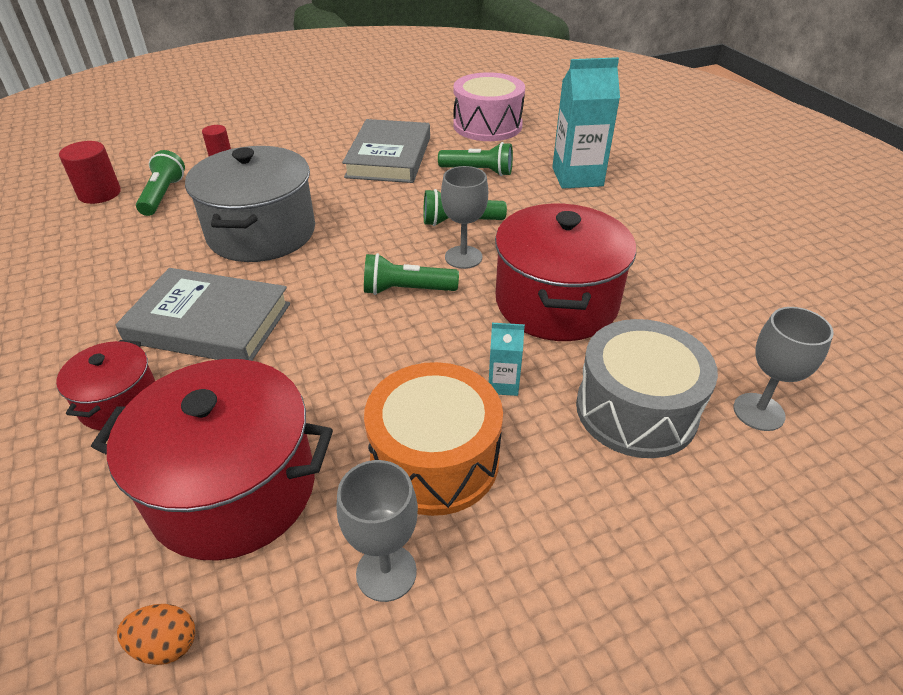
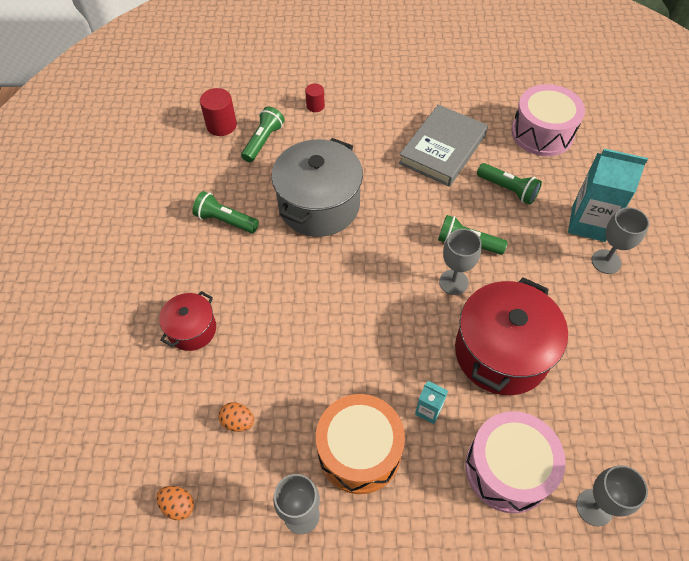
camera: 25 degrees right, 15 degrees up
(209, 322) = (260, 282): grey book -> none
(233, 489) = (238, 422): red pot -> orange egg
(406, 290) = (399, 300): green flashlight -> green flashlight (225, 221)
(614, 200) = (606, 261): none -> grey goblet
(636, 410) = (508, 469): grey drum -> pink drum

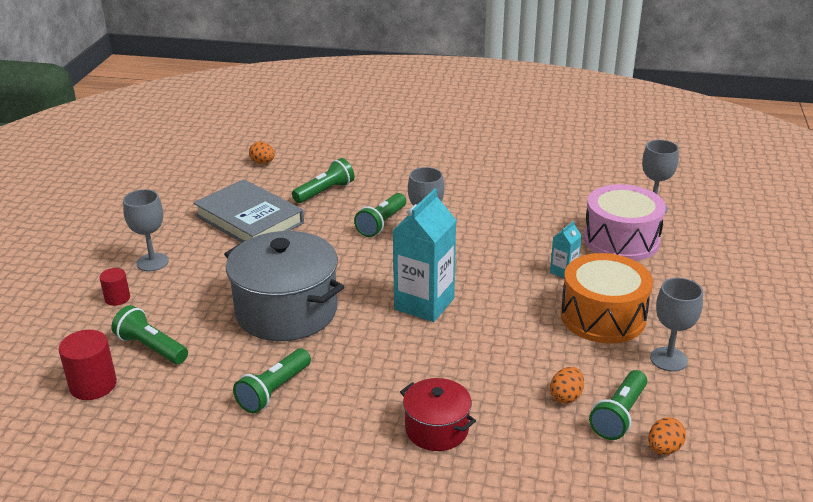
camera: 80 degrees left, 25 degrees down
(218, 467) = (619, 415): none -> green flashlight
(501, 352) = (509, 225): red pot -> none
(542, 133) = (263, 162): pink drum -> orange egg
(588, 223) = (384, 160): turquoise carton -> turquoise carton (424, 304)
(606, 261) = (428, 161): grey goblet -> grey goblet (152, 262)

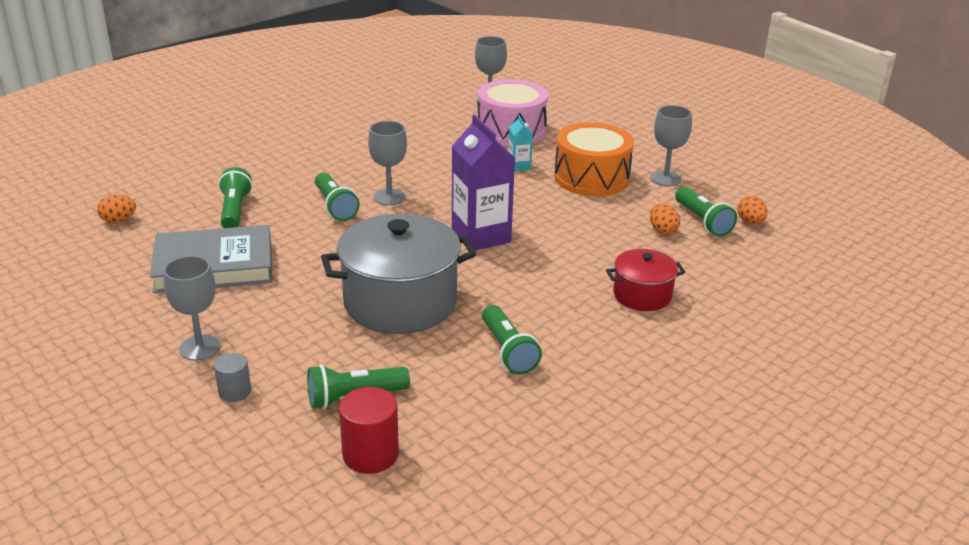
camera: 55 degrees left, 0 degrees up
(117, 298) = (234, 392): red cylinder -> grey cylinder
(424, 304) = (481, 236): turquoise carton -> purple carton

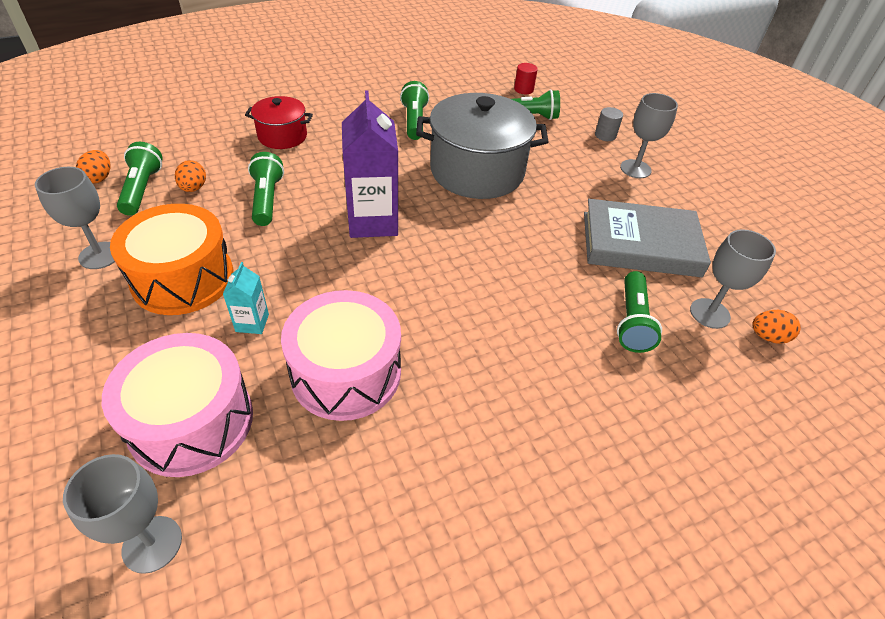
camera: 165 degrees left, 15 degrees up
(335, 206) = (513, 301): green flashlight -> green flashlight (267, 199)
(370, 454) = (523, 89): red cylinder -> red cylinder, size x0.62
(389, 197) = (445, 302): grey goblet -> grey goblet (709, 313)
(439, 157) = (346, 373): none -> pink drum

